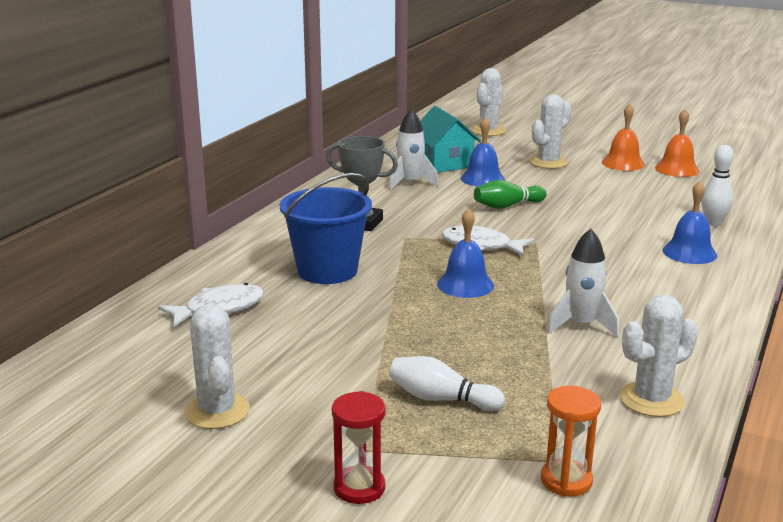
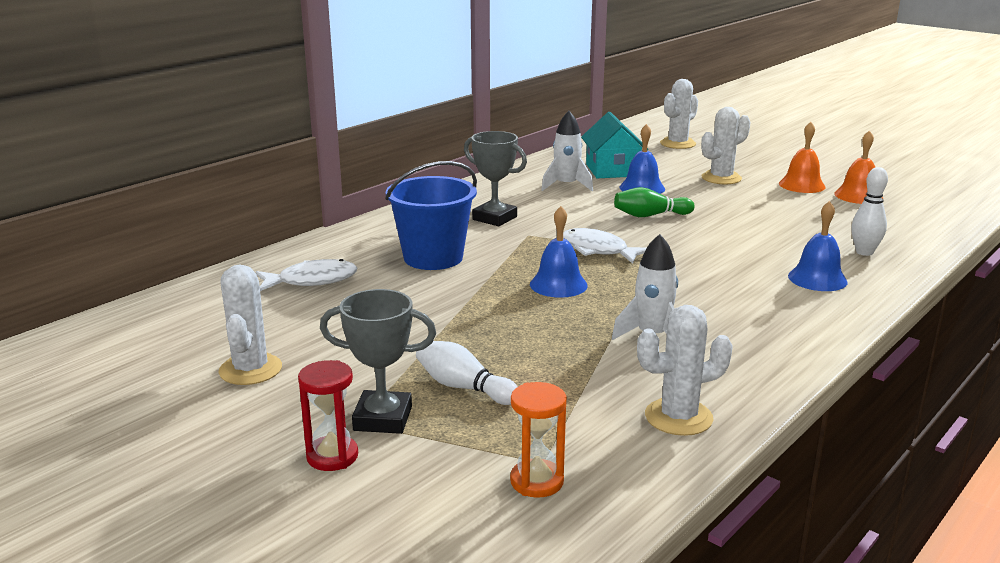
camera: 15 degrees right, 0 degrees up
(384, 442) = (383, 418): none -> grey trophy

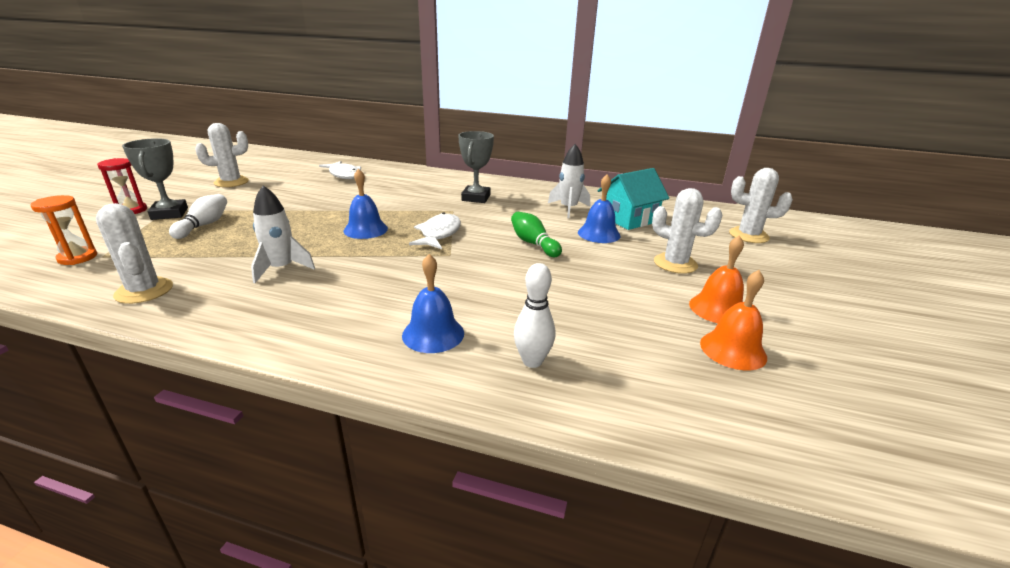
camera: 65 degrees right, 5 degrees up
(433, 258) = (393, 193): blue bucket -> none

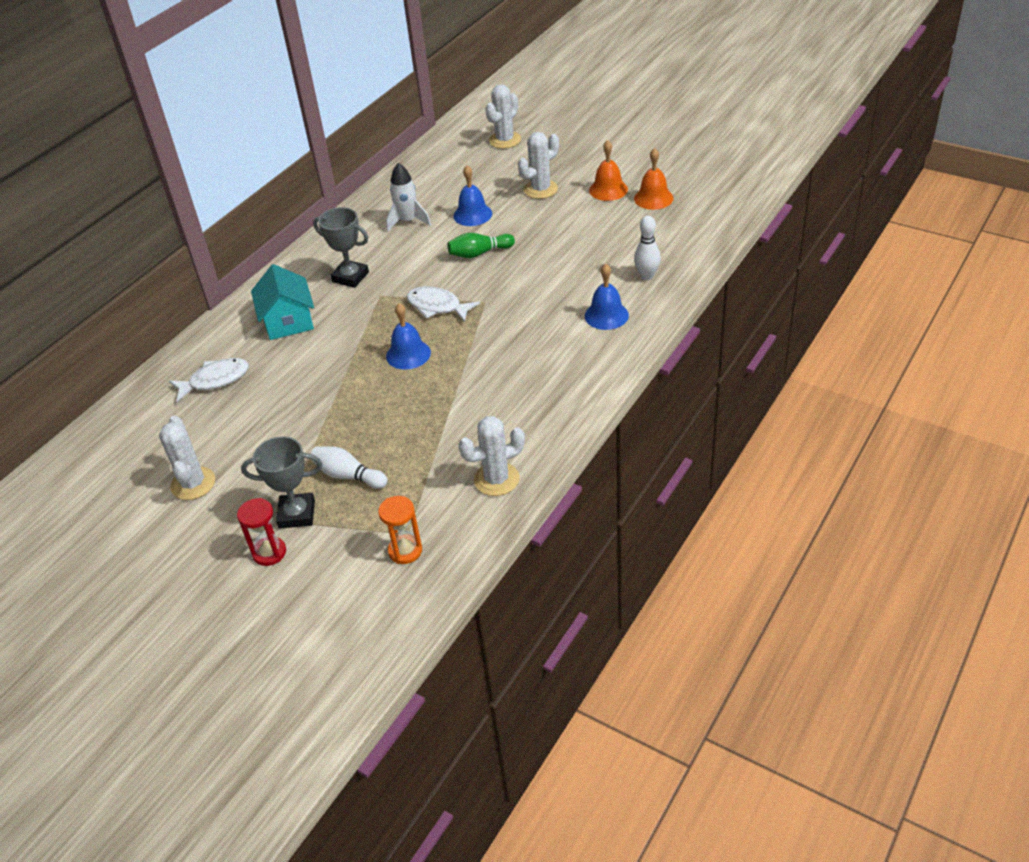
camera: 70 degrees left, 15 degrees up
(281, 269) = (479, 401): white rocket -> none
(628, 219) = (447, 191): turquoise house -> turquoise house (288, 321)

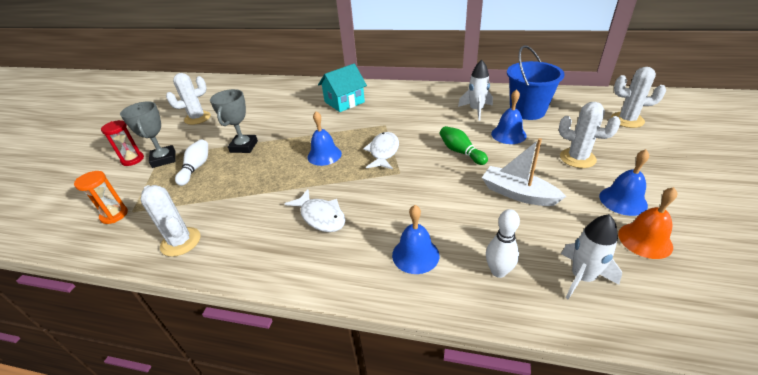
camera: 70 degrees right, 5 degrees down
(215, 380) = (284, 97): white fish -> white fish (321, 216)
(350, 277) = (398, 108): grey trophy -> grey trophy (244, 146)
(439, 189) = (527, 111): none -> blue bucket
(566, 238) = (518, 194): none -> white boat
(608, 189) = (623, 200): orange bell -> blue bell
(672, 239) = (582, 277): none -> white rocket

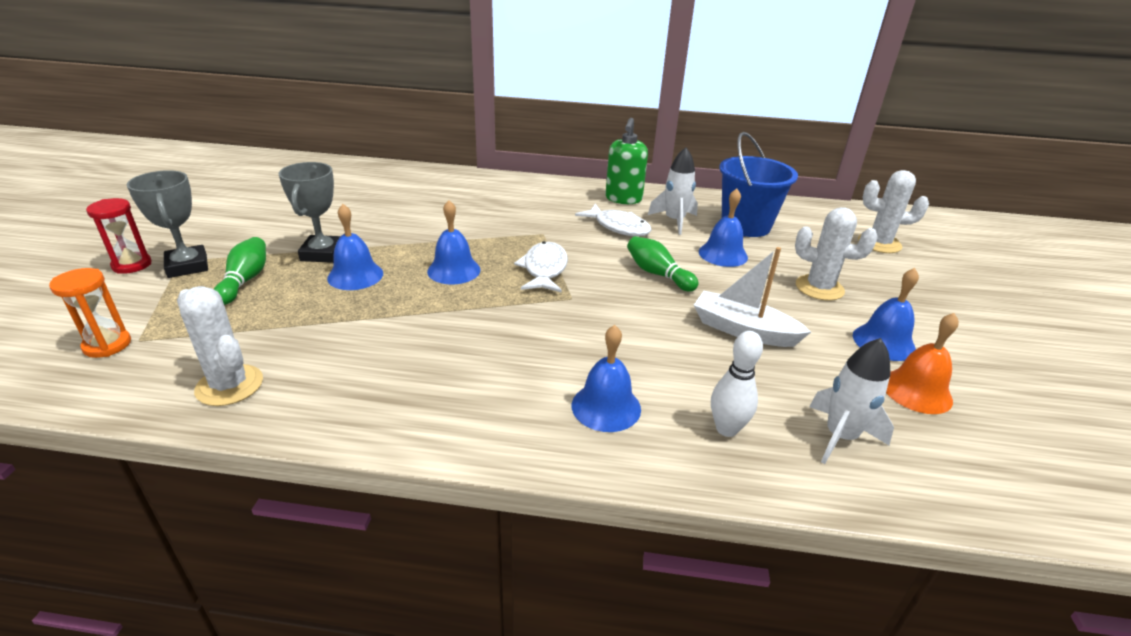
camera: 10 degrees left, 5 degrees down
(196, 168) = (245, 280): white bowling pin -> green bowling pin
(197, 118) = (240, 210): white cactus -> none
(262, 161) = (355, 275): none -> blue bell
(321, 216) = (457, 354): white fish -> white fish (618, 227)
(344, 102) = (477, 200): turquoise house -> none
(442, 95) = (623, 199): none -> green soap dispenser

